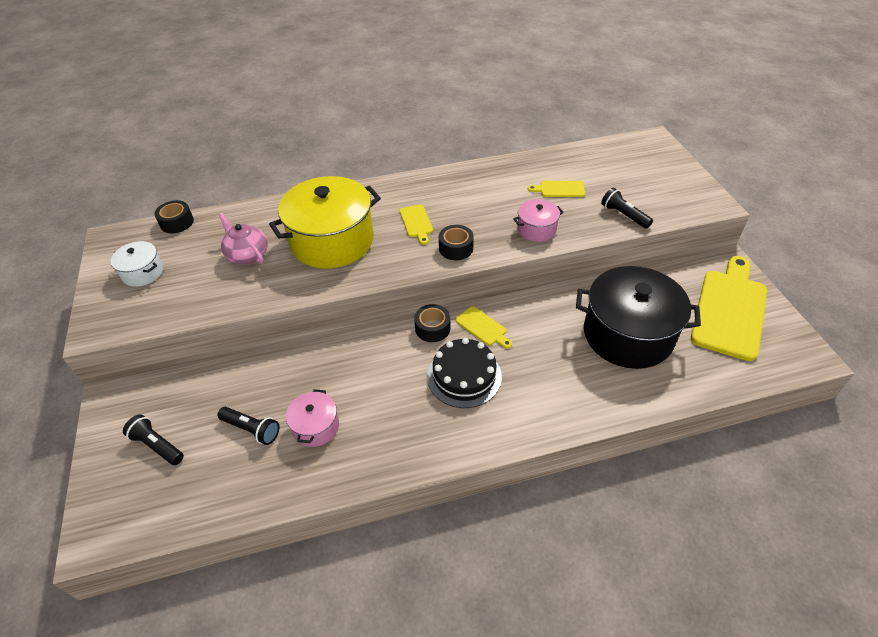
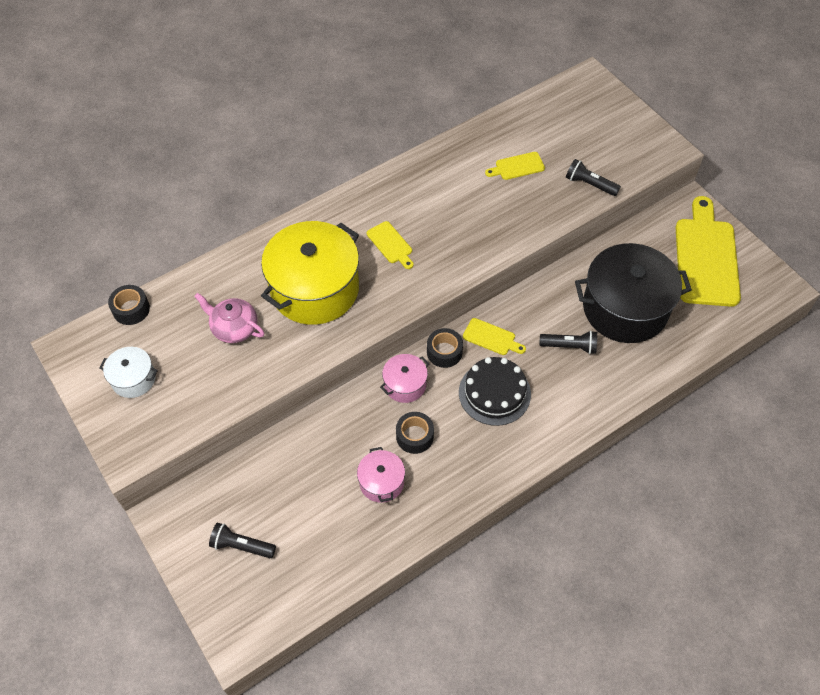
camera: 20 degrees left, 10 degrees up
(251, 429) = (323, 503): black flashlight -> black flashlight (569, 346)
(456, 248) = (443, 265): black tape -> black tape (414, 436)
(536, 229) = (512, 222): pink pot -> pink pot (405, 385)

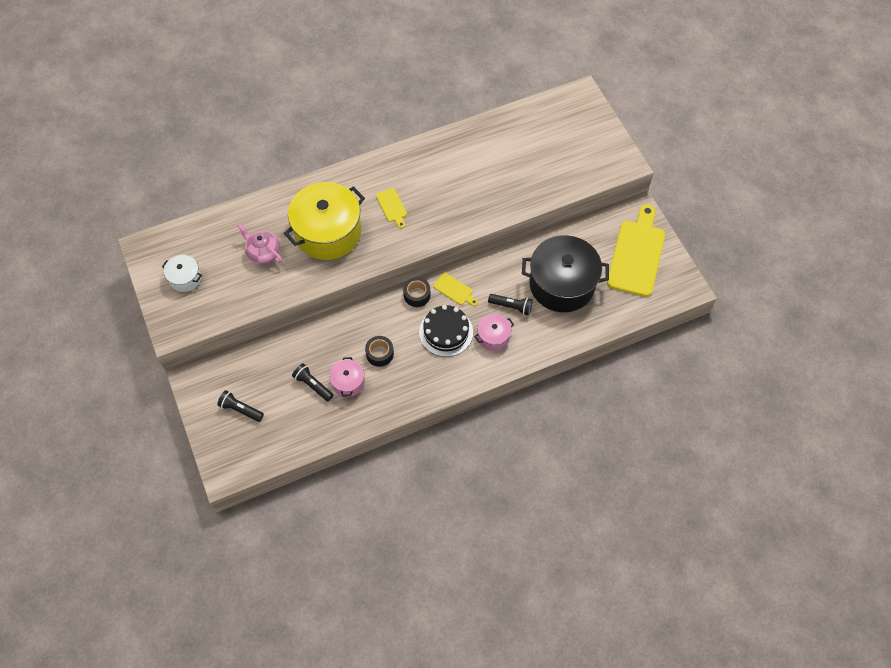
camera: 10 degrees right, 5 degrees up
(131, 309) = (193, 226): black tape -> none
(405, 385) = (382, 314): pink pot -> pink pot (493, 337)
(517, 167) = (504, 159): yellow cutting board -> none
(589, 184) = (556, 183): black flashlight -> black flashlight (313, 385)

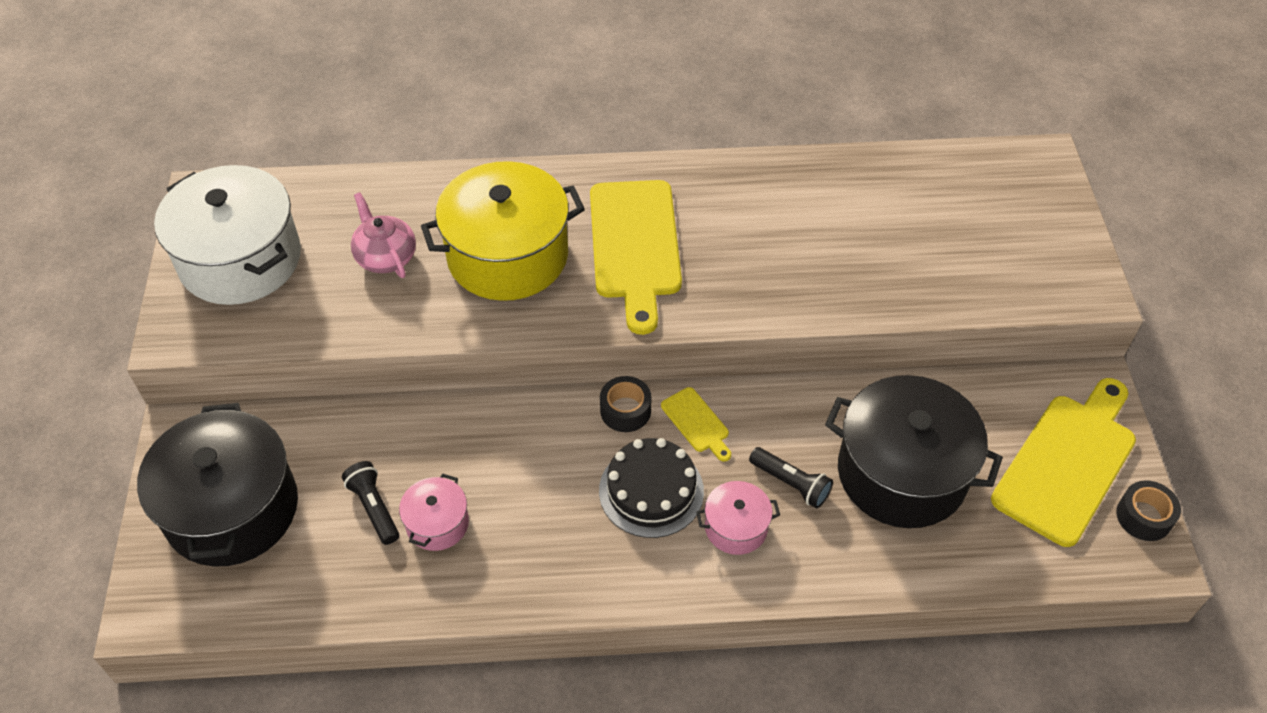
camera: 20 degrees right, 10 degrees down
(185, 278) = (240, 260): white pot -> white pot, size x2.12
(241, 409) = (232, 509): black flashlight -> black pot
(379, 354) = (516, 491): black tape -> black tape (1143, 516)
(392, 207) = (635, 246): yellow cutting board -> yellow cutting board, size x2.22

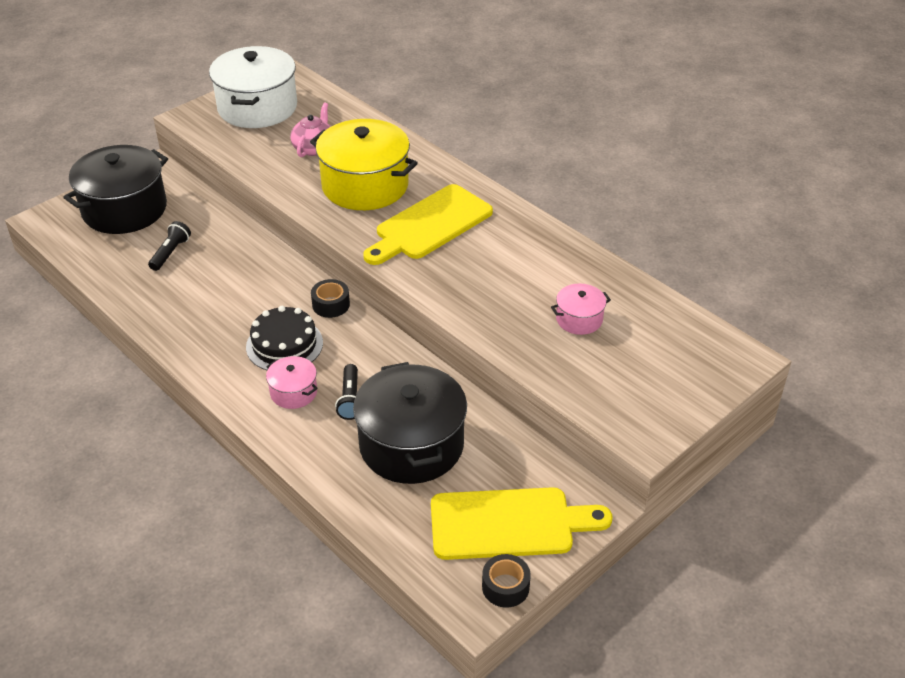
camera: 50 degrees right, 10 degrees down
(437, 523) = (182, 279): pink pot -> pink pot (579, 319)
(697, 422) = (353, 337): yellow cutting board -> none

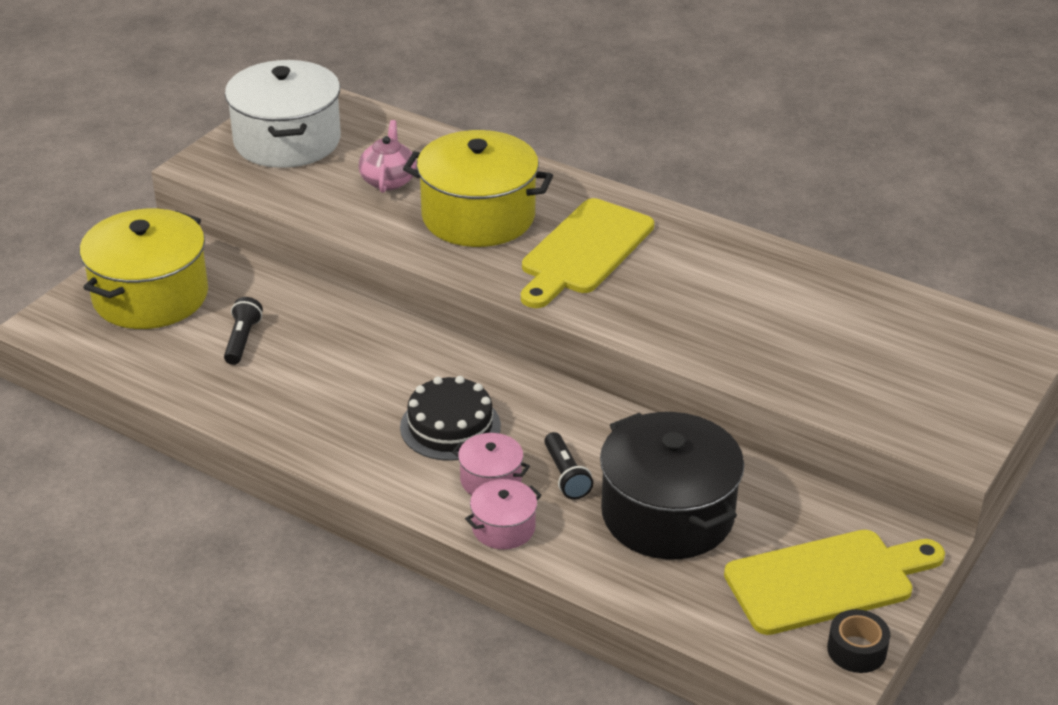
camera: 15 degrees left, 5 degrees down
(124, 209) = (150, 296): black pot -> yellow pot
(331, 305) = (485, 369): black tape -> none
(579, 319) = (818, 331): pink pot -> pink pot (503, 528)

